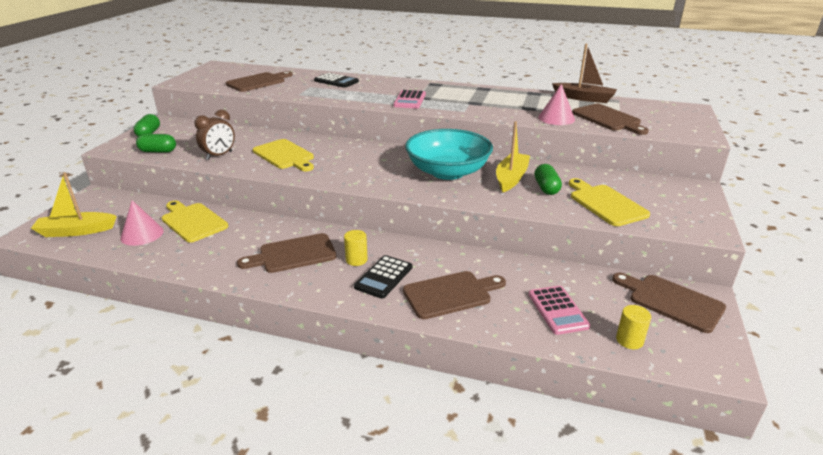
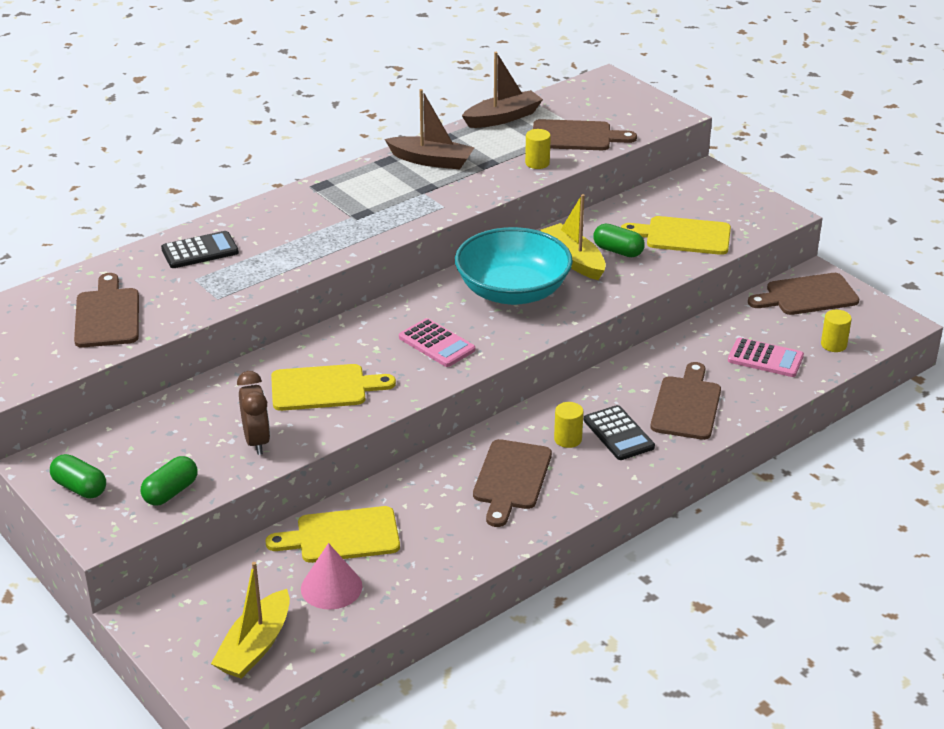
camera: 55 degrees left, 5 degrees up
(410, 100) = (357, 226): pink calculator -> pink calculator (437, 344)
(504, 96) = (431, 161): none -> brown boat
(556, 118) = (537, 163): pink cone -> yellow cylinder

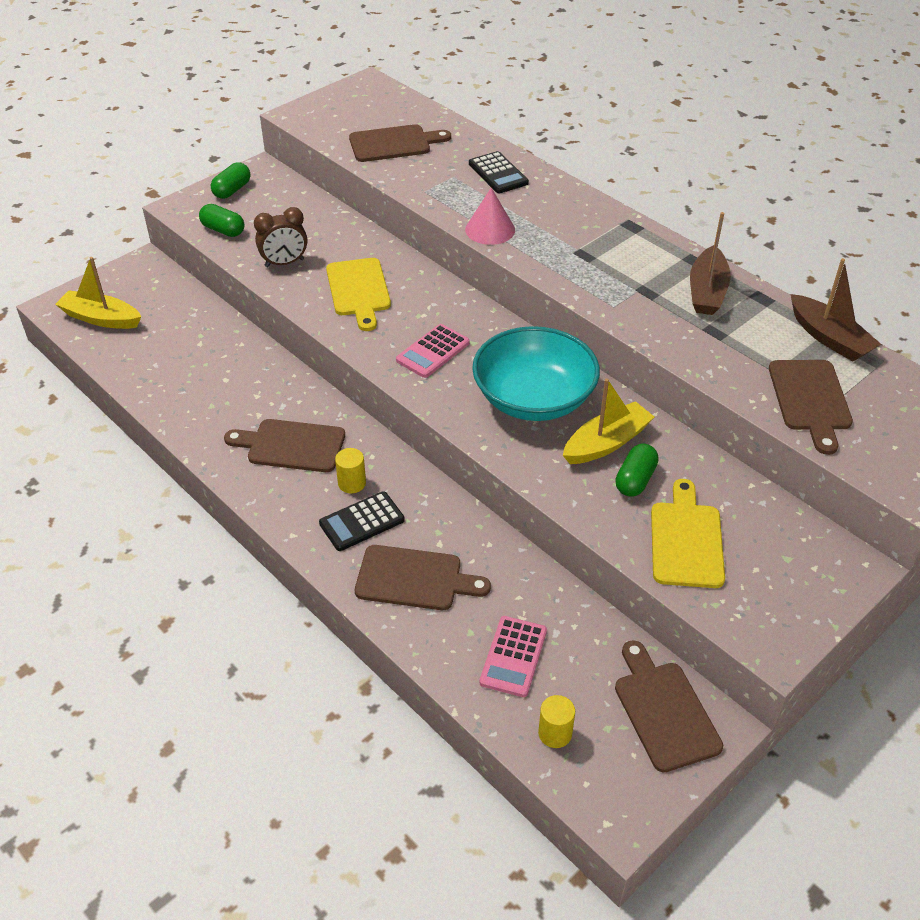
camera: 85 degrees right, 10 degrees up
(331, 587) = (159, 349): pink cone -> pink cone (490, 229)
(342, 536) = (220, 349): yellow cutting board -> none
(537, 163) = (731, 370): yellow cylinder -> none

